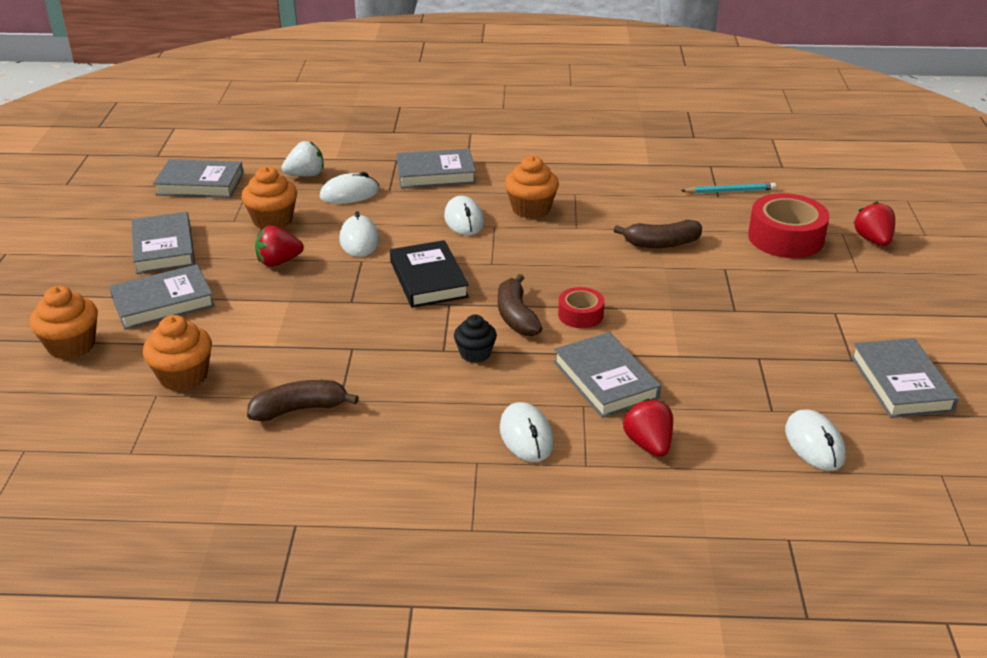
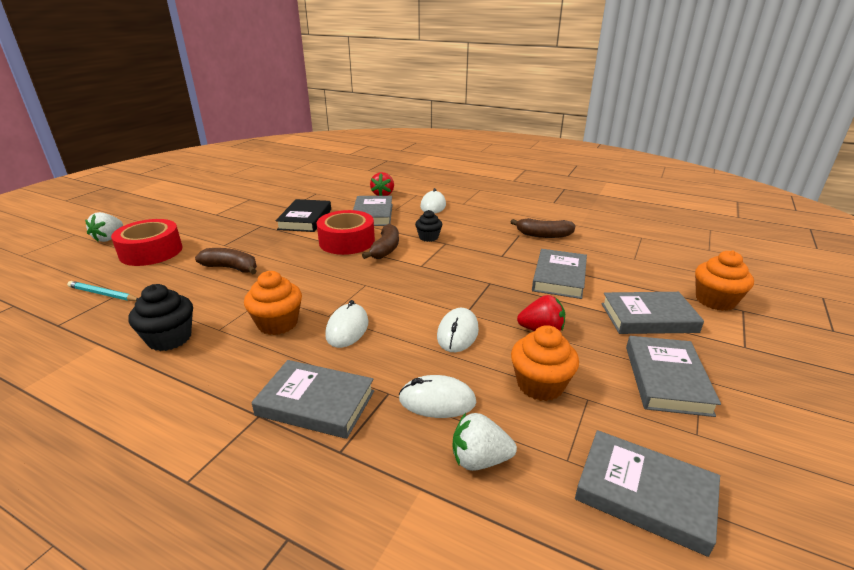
camera: 155 degrees left, 5 degrees down
(183, 376) = (618, 264): orange cupcake -> none
(428, 279) = (422, 284): black book -> black book (305, 219)
(580, 315) = (347, 241): red tape -> red tape, size x1.82
(602, 179) = (170, 338): none -> black cupcake
(814, 444) = (318, 183): white mouse -> none
(873, 240) = (109, 238): red strawberry -> white strawberry
(901, 383) = (248, 189): grey book -> grey book (559, 277)

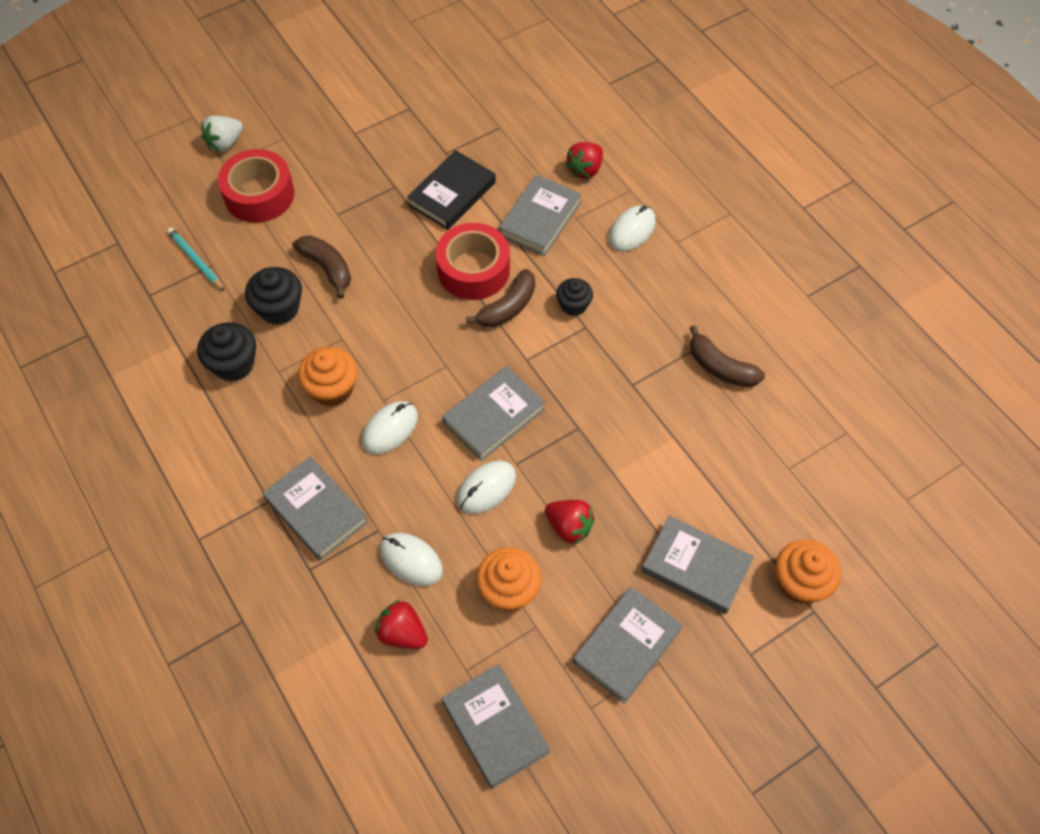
camera: 30 degrees right, 30 degrees up
(199, 297) = (279, 309): none -> black cupcake
(479, 459) = (402, 633): white strawberry -> red strawberry
(559, 277) = (662, 457): grey book -> grey book (494, 416)

